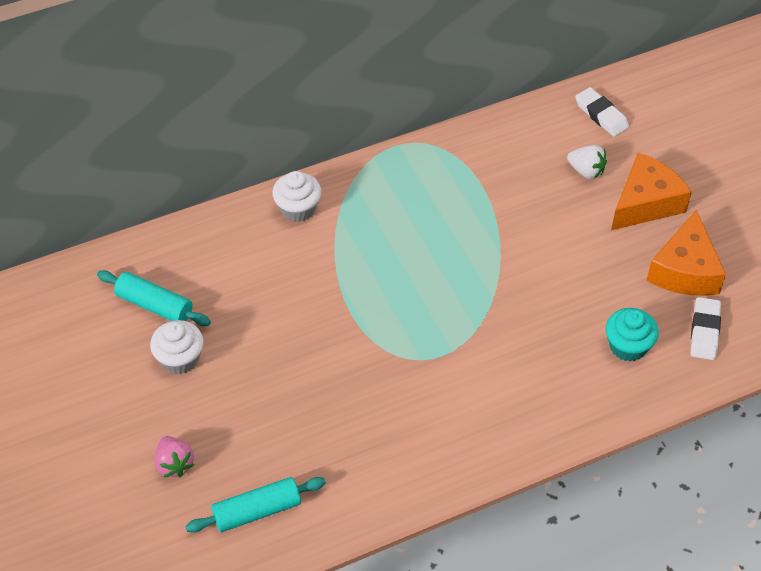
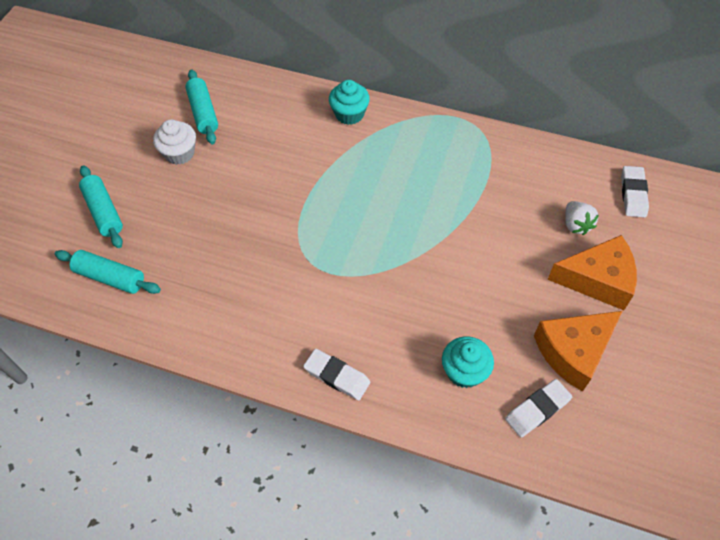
camera: 45 degrees right, 5 degrees up
(174, 464) = (104, 212): pink strawberry -> turquoise rolling pin
(298, 208) = (349, 114): white cupcake -> turquoise cupcake
(542, 427) = (337, 376): none -> white eraser

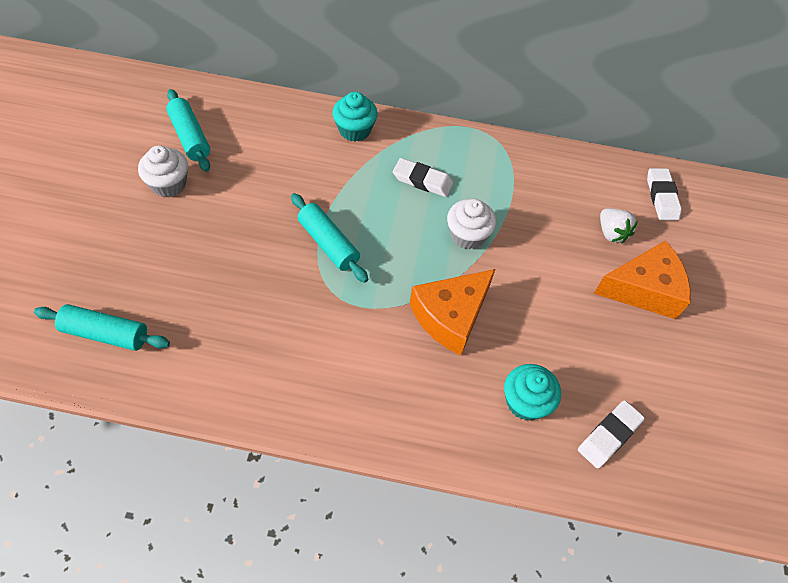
camera: 15 degrees left, 0 degrees up
(104, 212) = (87, 257): turquoise rolling pin -> turquoise rolling pin (328, 243)
(337, 376) = (388, 422): white eraser -> white eraser (422, 180)
(437, 217) = (467, 235): none -> white cupcake
(573, 352) = (634, 369): orange cheese -> orange cheese (450, 316)

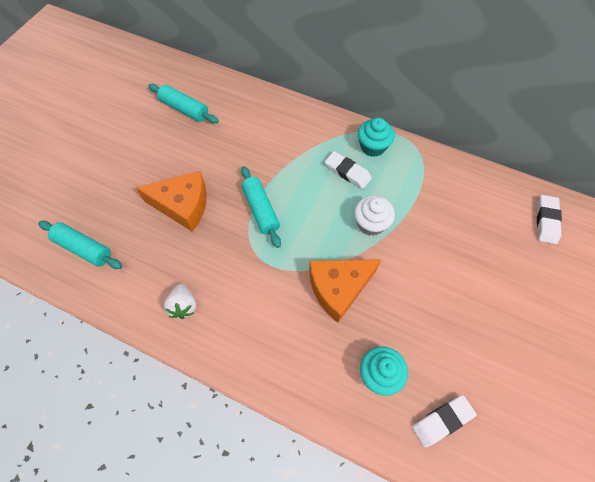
camera: 20 degrees right, 5 degrees up
(169, 184) = (159, 143): white cupcake -> none
(190, 137) = (184, 109): turquoise rolling pin -> turquoise rolling pin turned 45 degrees counterclockwise
(354, 130) = (306, 122): turquoise cupcake -> turquoise cupcake (373, 146)
(611, 233) = (493, 244): white strawberry -> white strawberry (183, 306)
(644, 289) = (508, 299): orange cheese -> orange cheese (183, 205)

